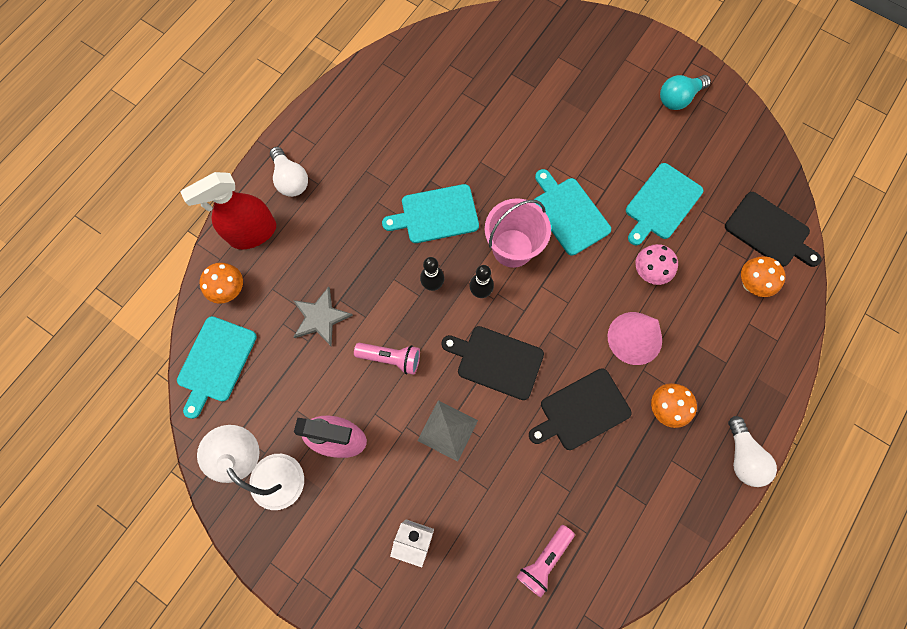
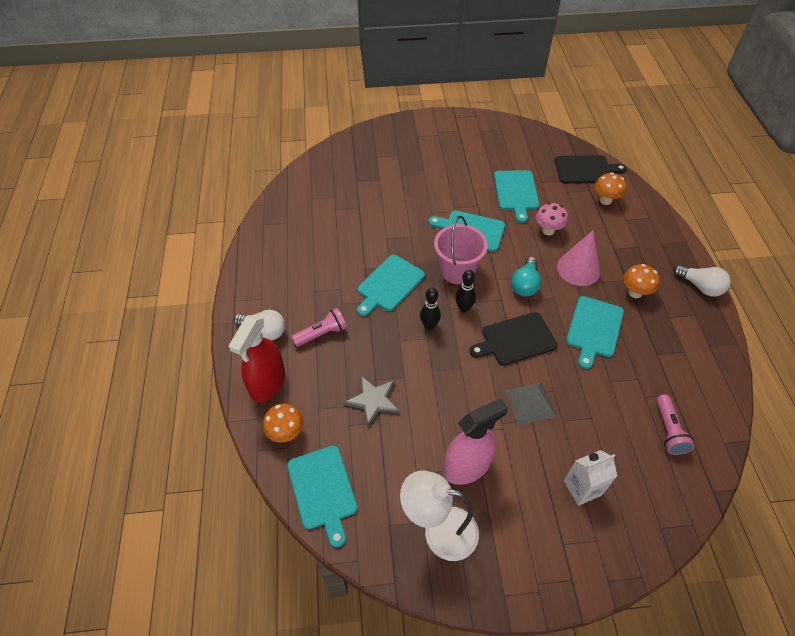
camera: 40 degrees left, 20 degrees down
(391, 358) = (448, 389): pink flashlight -> pink flashlight (322, 334)
(581, 411) = (594, 329): black cutting board -> turquoise cutting board
(678, 98) = (468, 137): turquoise light bulb -> turquoise light bulb (525, 284)

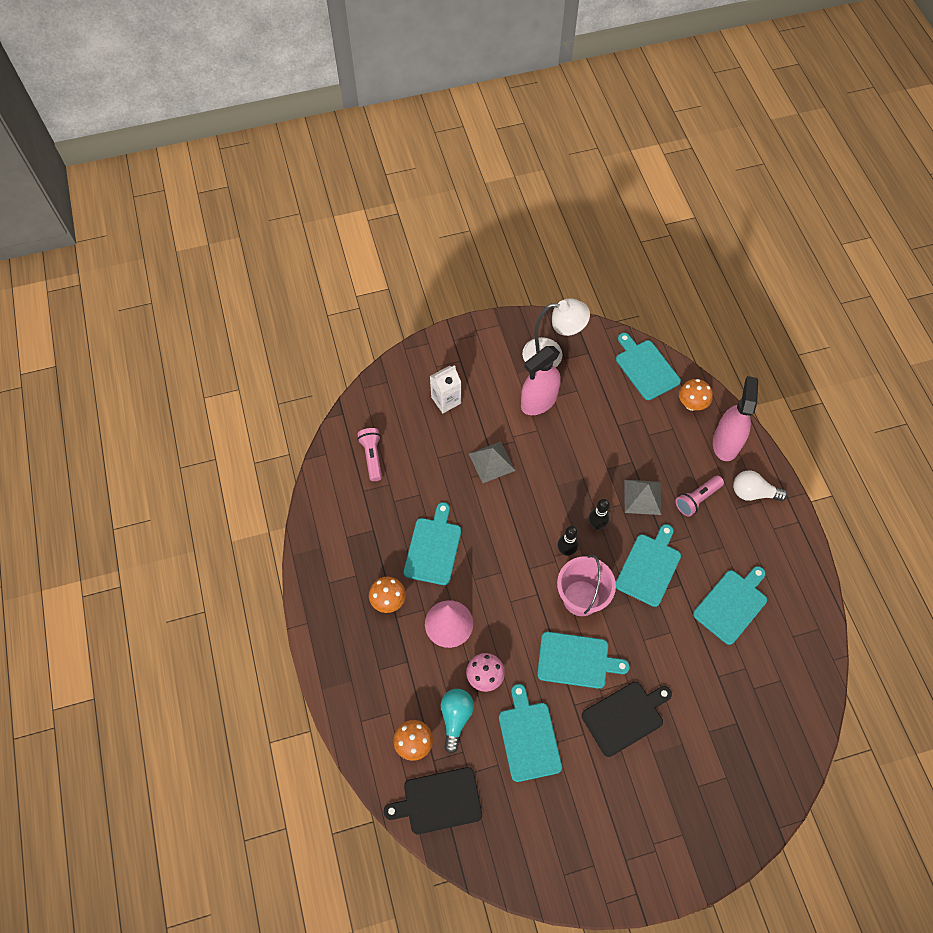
camera: 170 degrees right, 10 degrees up
(267, 383) = (726, 443): red spray bottle -> pink spray bottle
(327, 248) = (732, 604): none -> turquoise cutting board
(373, 400) = (628, 442): grey star -> none
(376, 343) = (642, 497): none -> grey pyramid
(515, 339) = (510, 523): black cutting board -> black cutting board (625, 717)
(525, 284) = (506, 591): turquoise light bulb -> turquoise light bulb (456, 718)
(700, 286) = (317, 621): white light bulb -> none

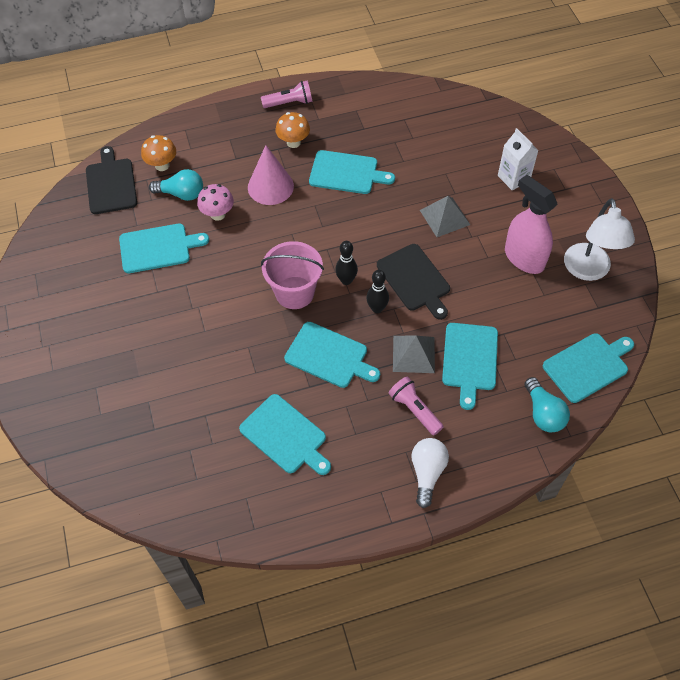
camera: 90 degrees right, 5 degrees down
(372, 457) = (441, 123): pink flashlight -> pink flashlight (289, 103)
(576, 660) = (229, 287): turquoise cutting board -> turquoise cutting board (469, 360)
(625, 717) = (170, 327): black cutting board -> black cutting board (415, 280)
(691, 404) = (543, 413): orange mushroom -> turquoise light bulb
(726, 443) = (493, 448): pink spray bottle -> none

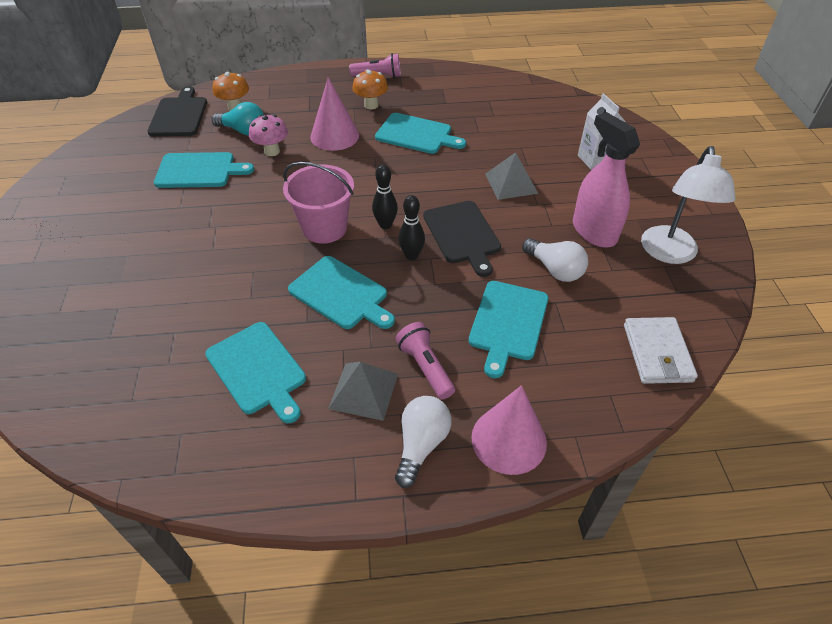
camera: 10 degrees right, 10 degrees down
(413, 354) = (441, 307): grey pyramid -> grey pyramid (363, 391)
(489, 457) = (509, 440): none -> pink cone
(498, 302) = (555, 269): none -> white light bulb
(543, 413) = (590, 398): turquoise light bulb -> none
(588, 366) = (657, 353): turquoise cutting board -> white wallet

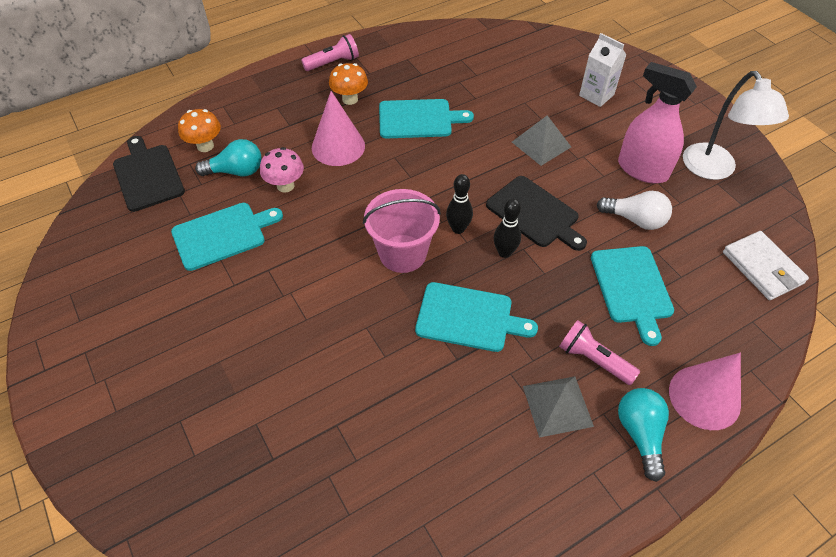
camera: 25 degrees left, 5 degrees up
(258, 370) = (448, 428): turquoise cutting board -> none
(421, 444) = (640, 434): white light bulb -> turquoise light bulb

